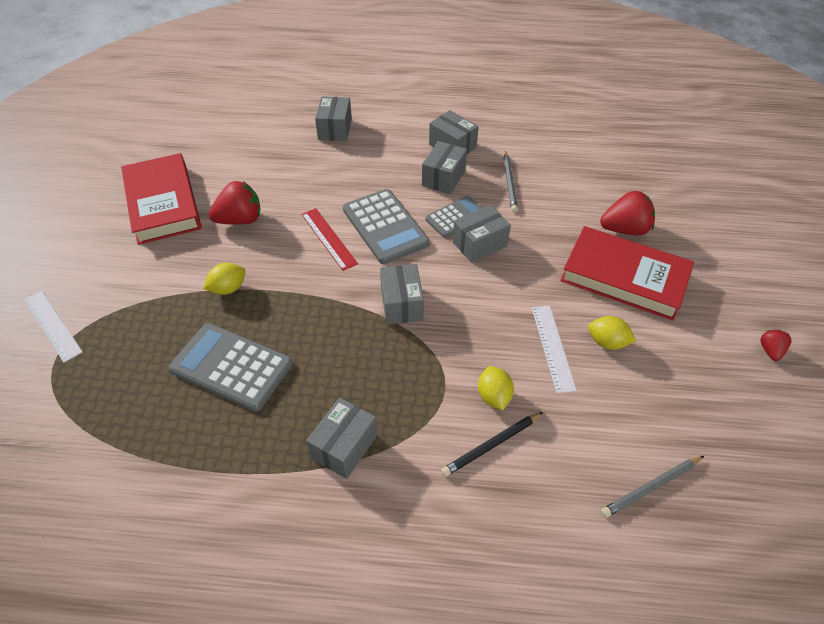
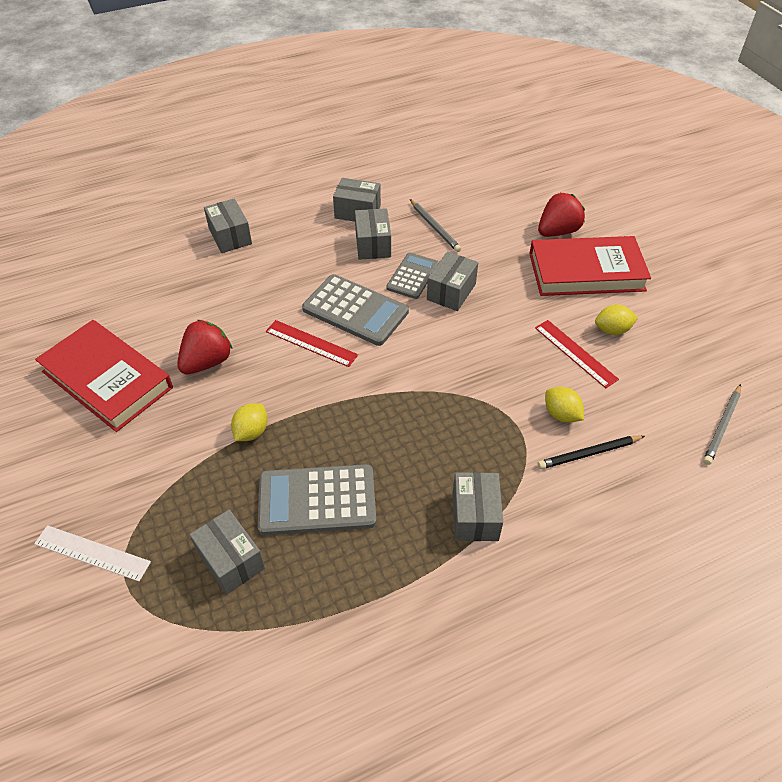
camera: 30 degrees left, 0 degrees up
(401, 304) = (426, 373): grey box -> grey box (231, 560)
(491, 445) = (589, 453): black pencil -> black pencil turned 45 degrees clockwise
(552, 347) = (575, 353): white ruler -> red ruler
(770, 351) = (726, 285): red strawberry -> none

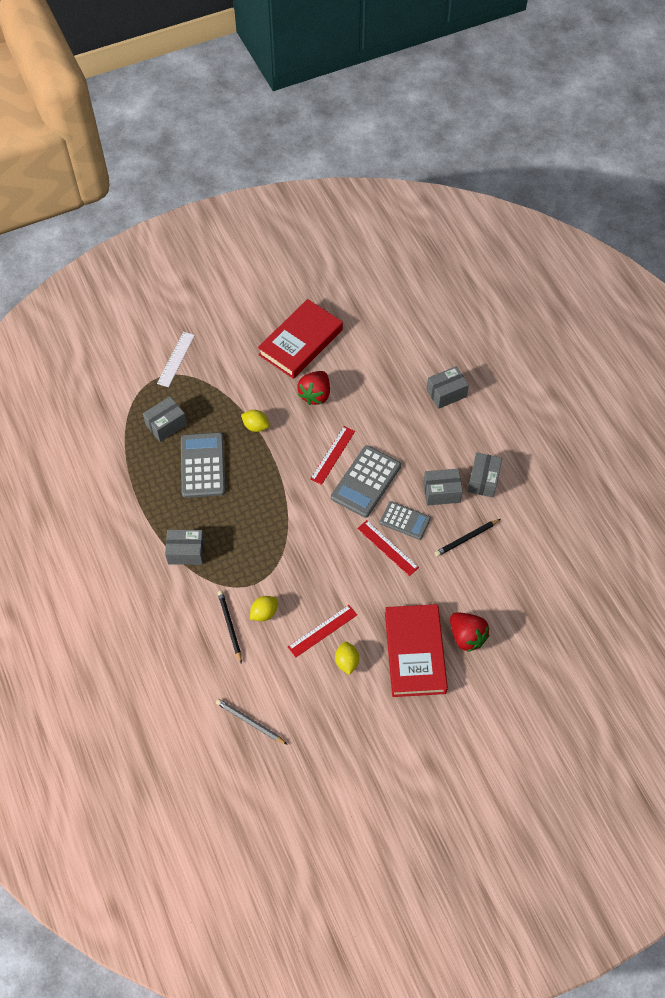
camera: 90 degrees right, 10 degrees up
(207, 362) = (315, 395): red strawberry -> red strawberry turned 75 degrees clockwise
(434, 227) = (466, 538): grey pencil -> black pencil
(451, 292) = (387, 548): grey box -> red ruler

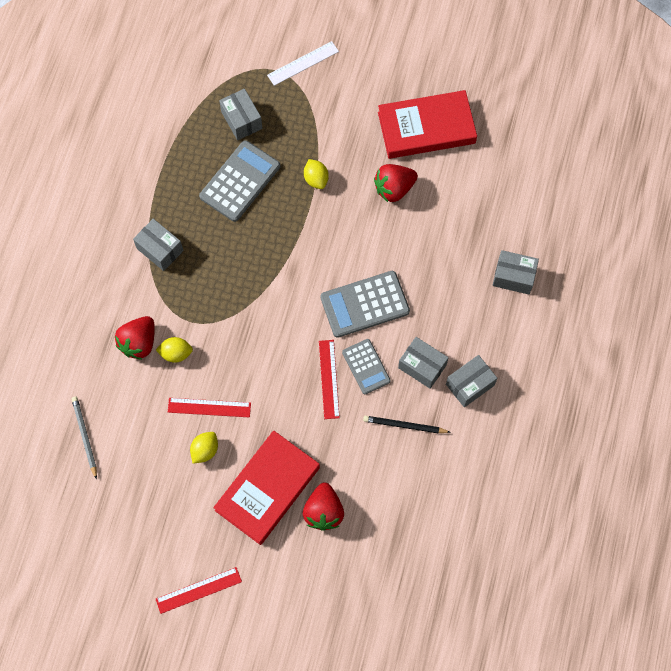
camera: 40 degrees right, 10 degrees up
(166, 425) = (241, 120): grey box -> grey box turned 60 degrees clockwise
(230, 626) = (139, 343): black pencil -> red strawberry
(332, 455) = (358, 257): red ruler -> red ruler (198, 590)

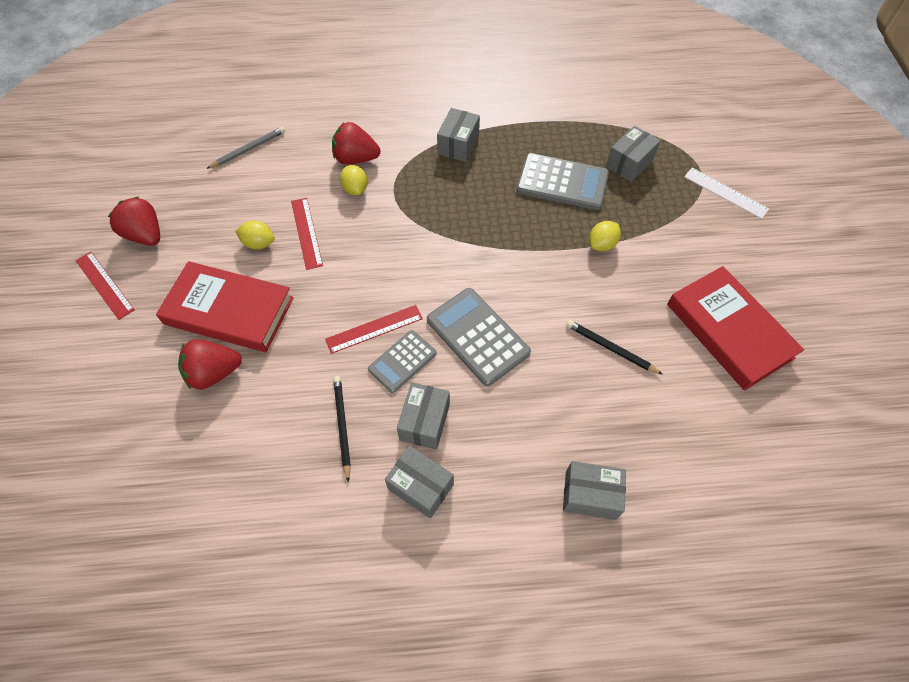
camera: 70 degrees right, 10 degrees down
(394, 188) = (633, 321): red strawberry -> red strawberry (145, 235)
(410, 214) = (611, 348): none -> black pencil
(513, 277) = (590, 495): grey box -> grey box turned 75 degrees counterclockwise

